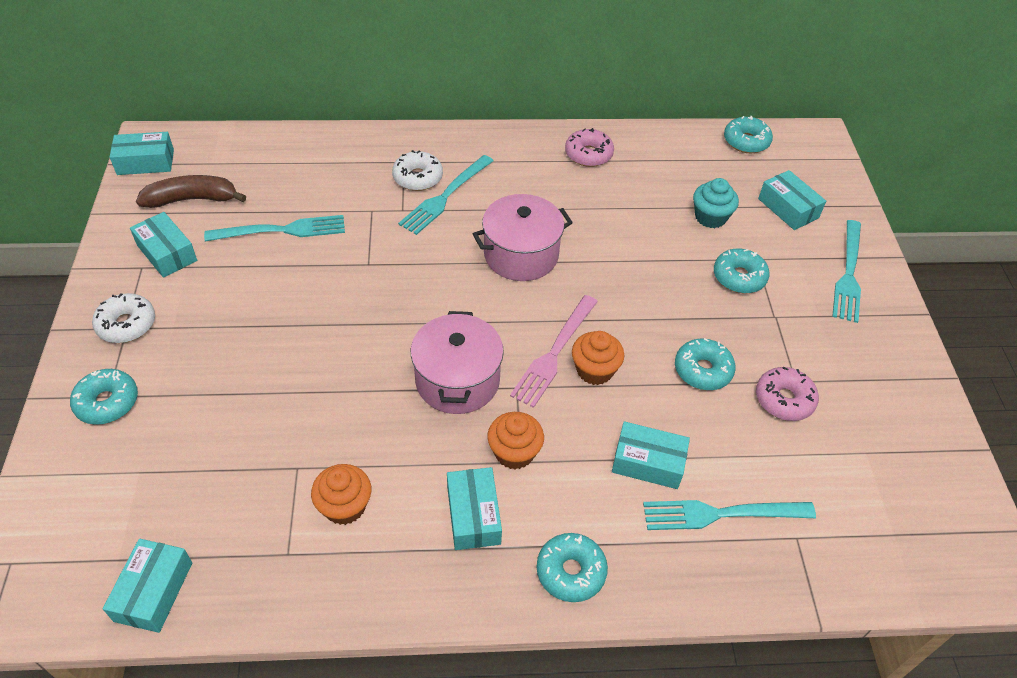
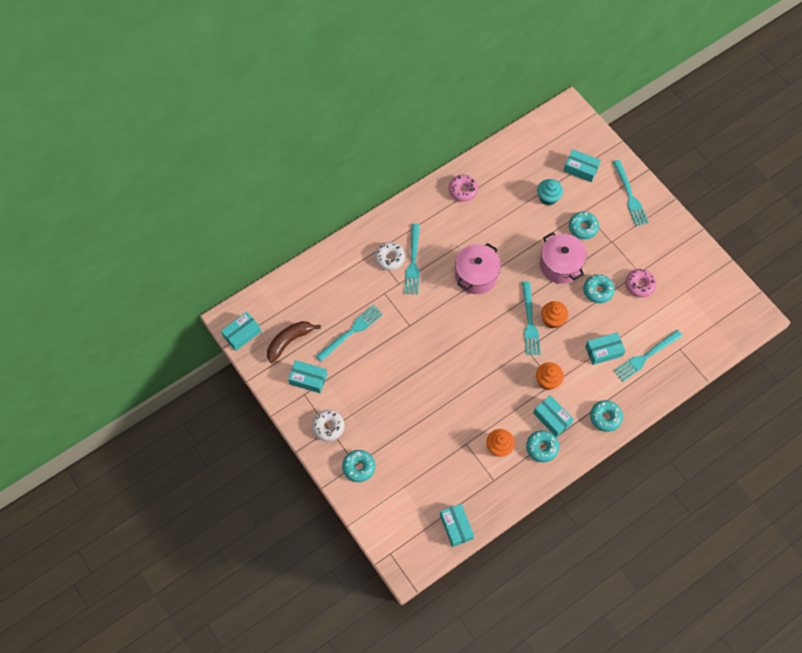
camera: 30 degrees left, 15 degrees up
(457, 380) = (499, 361): pink pot -> pink pot (560, 265)
(554, 354) = (530, 322): pink fork -> turquoise fork
(746, 141) = (535, 133): turquoise donut -> turquoise donut (542, 447)

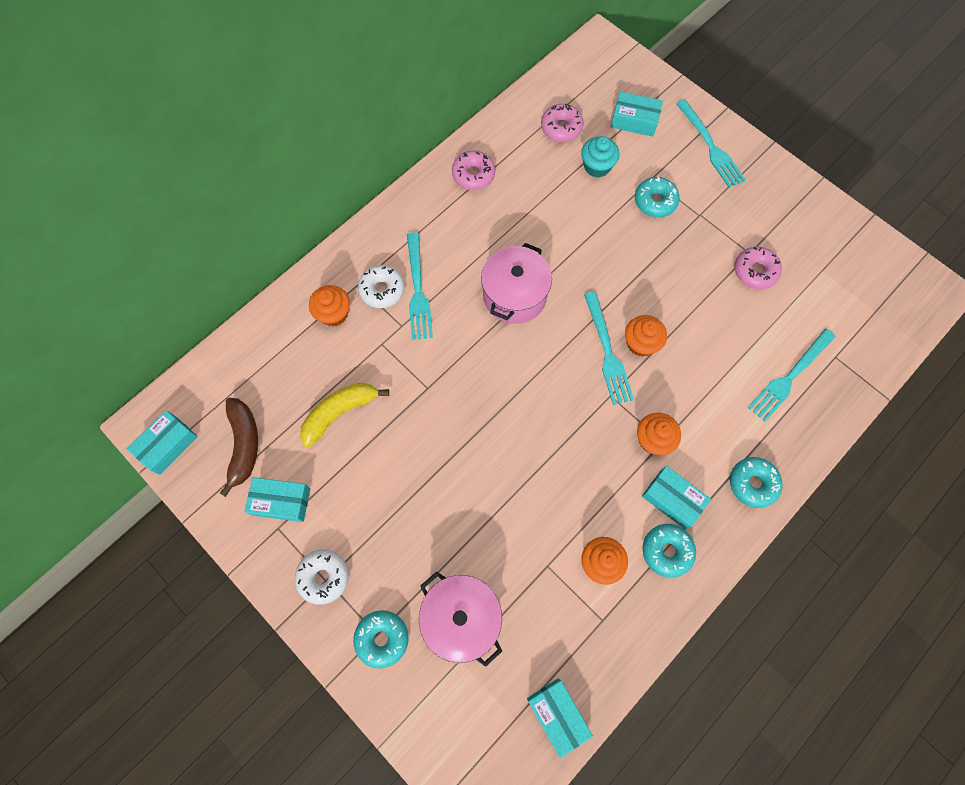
camera: 10 degrees left, 5 degrees up
(289, 341) = (244, 444): brown banana -> brown banana turned 135 degrees clockwise
(351, 331) = (339, 412): turquoise fork -> yellow banana
(356, 268) = (334, 313): none -> orange cupcake
(529, 166) = (561, 128): none -> pink donut
(560, 265) = (634, 260): pink pot -> pink pot (461, 618)
(598, 291) = (697, 289): turquoise donut -> none
(603, 351) = (726, 379): turquoise box -> none

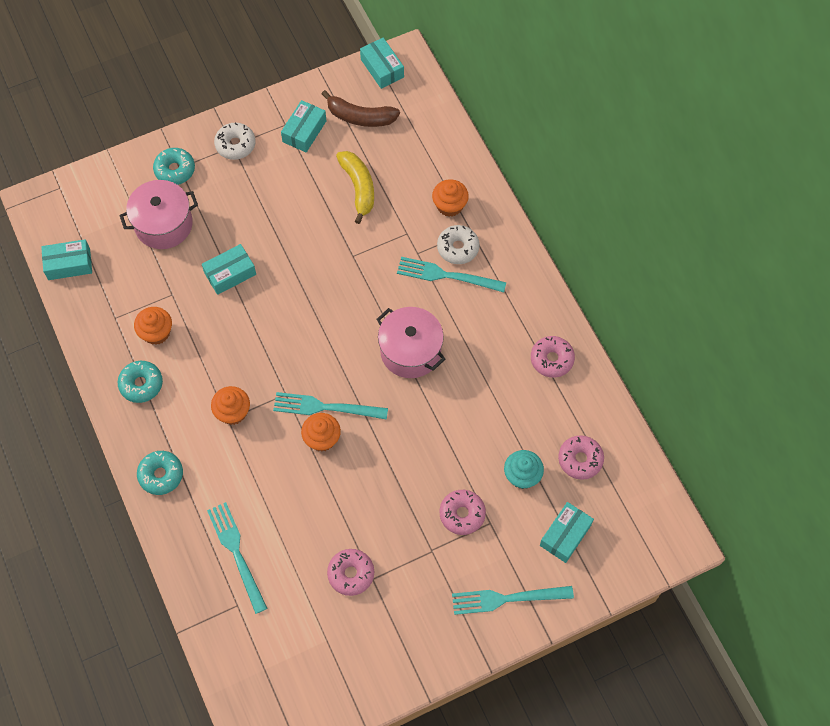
camera: 110 degrees right, 5 degrees down
(655, 201) = (462, 514): turquoise donut -> pink donut
(672, 499) = (178, 406): turquoise box -> turquoise box (230, 273)

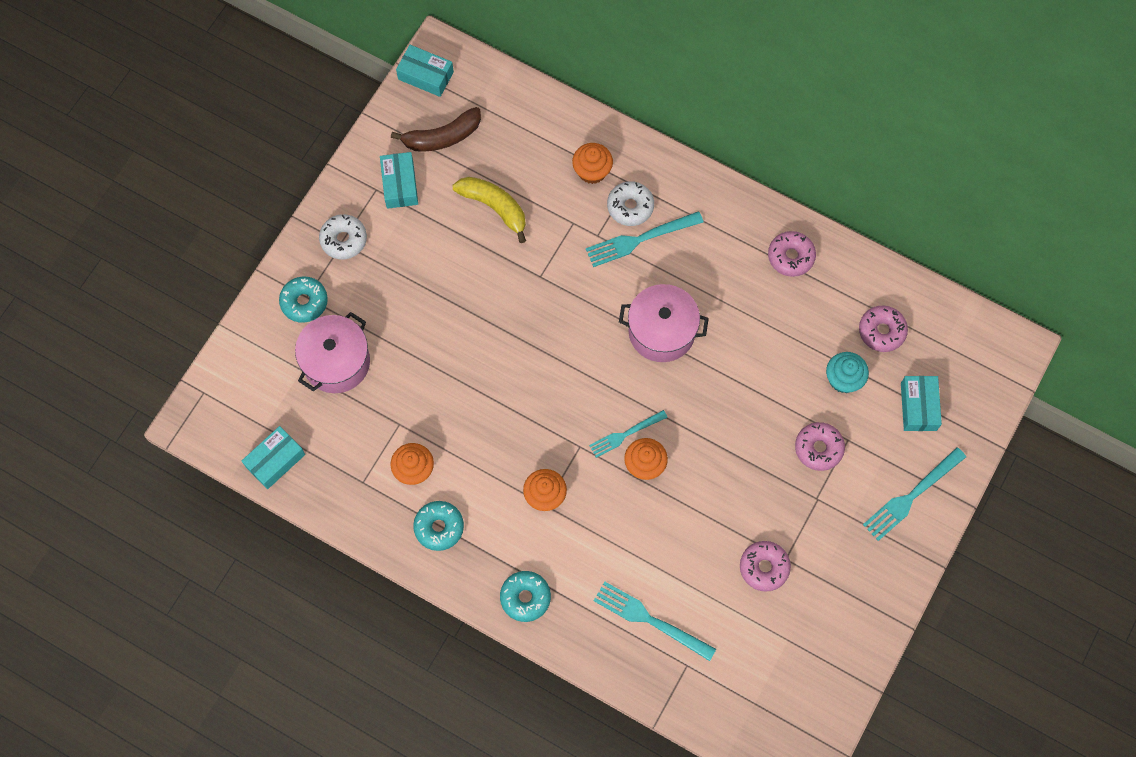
camera: 35 degrees left, 5 degrees up
(230, 273) = (439, 368): turquoise box -> none
(325, 407) = (625, 434): turquoise fork -> turquoise fork, size x0.66

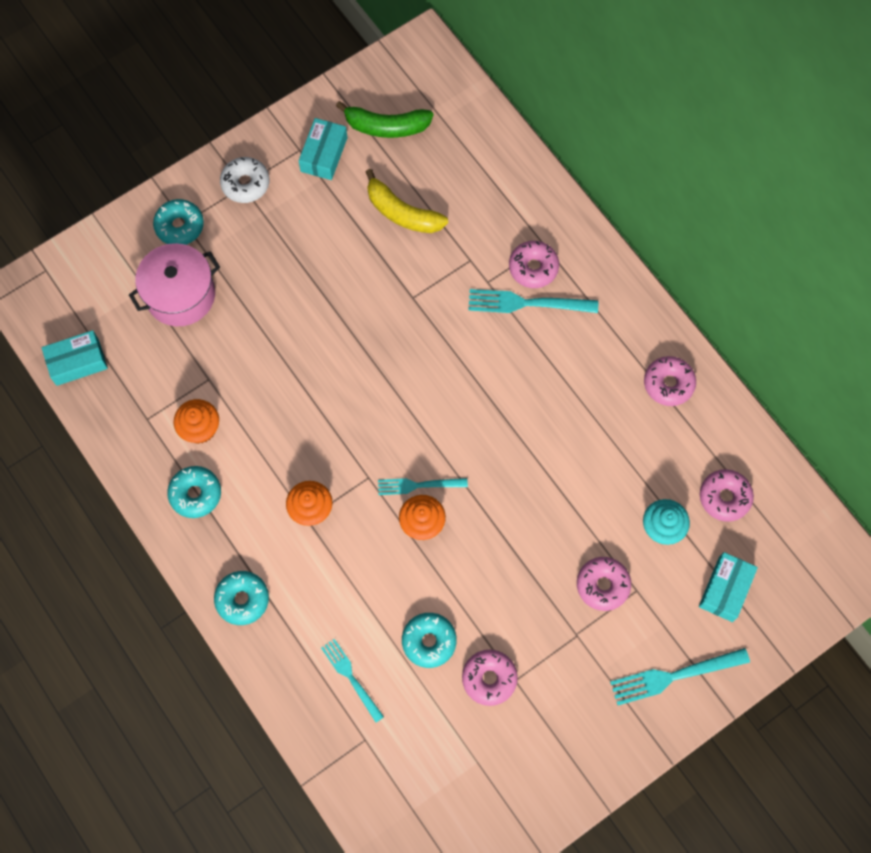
camera: 25 degrees right, 0 degrees up
(425, 75) = (400, 63): turquoise box -> none
(442, 137) = (386, 127): brown banana -> green banana
(494, 207) = (402, 213): yellow banana -> yellow banana turned 150 degrees clockwise
(592, 171) = (513, 218): orange cupcake -> none
(630, 207) = (533, 268): white donut -> pink donut
(649, 620) = (350, 677): turquoise fork -> turquoise fork, size x0.66
(661, 331) = (503, 401): pink pot -> none
(699, 560) = (429, 641): none -> turquoise donut

